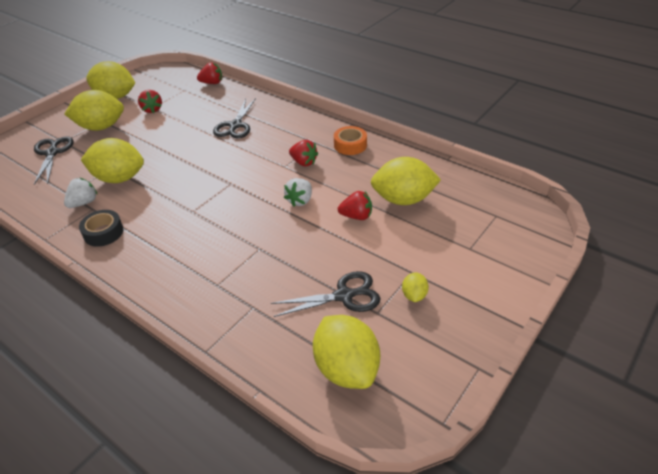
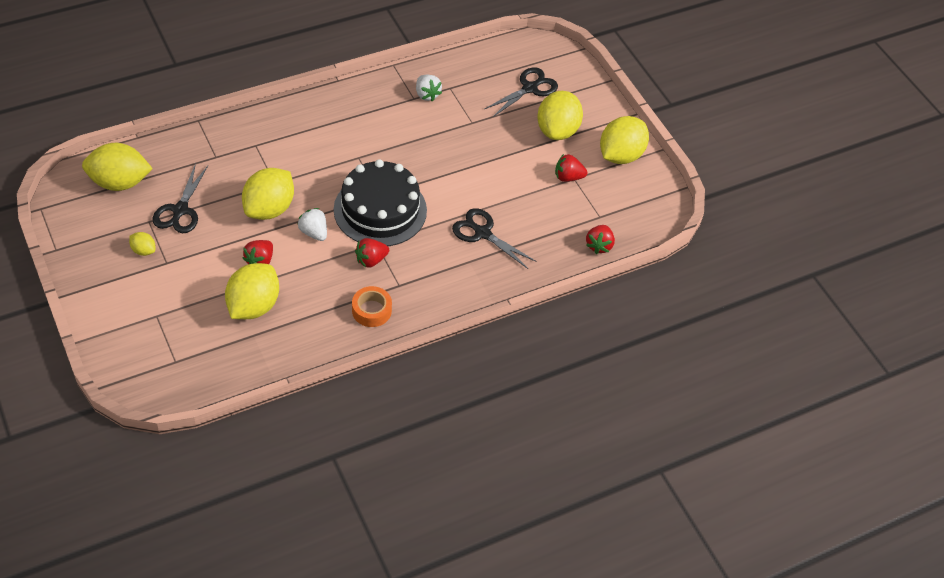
camera: 110 degrees right, 10 degrees up
(52, 153) = (530, 88): black scissors -> black scissors turned 60 degrees counterclockwise
(103, 233) = (373, 98): black tape -> none
(119, 178) = (448, 123): yellow lemon -> yellow lemon (269, 209)
(247, 177) = (380, 210): none -> black cake

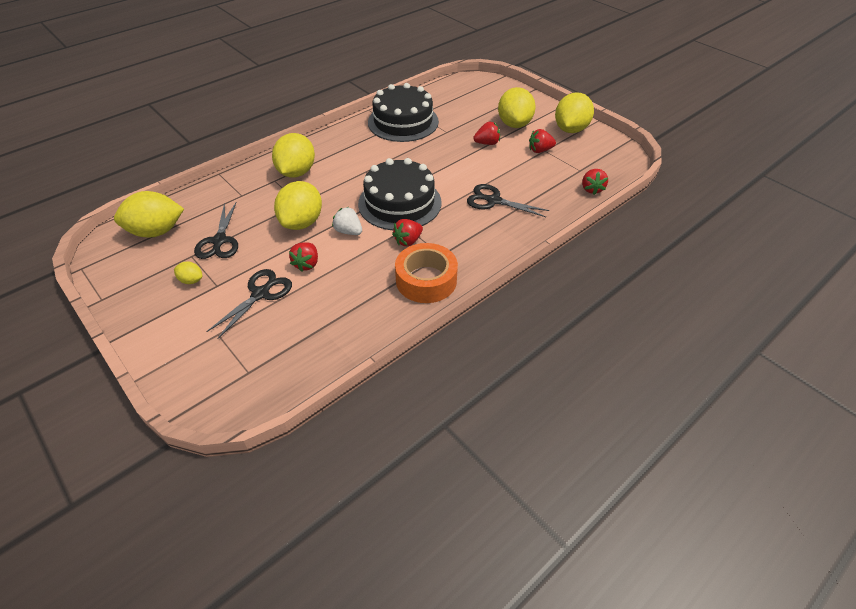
camera: 10 degrees left, 5 degrees down
(253, 306) = (313, 302): yellow lemon -> yellow lemon (296, 172)
(371, 310) = (426, 280): orange tape -> orange tape, size x1.60
(427, 94) = (403, 122): white strawberry -> black cake
(511, 151) = (487, 143): none -> red strawberry
(530, 88) = (479, 104): black scissors -> black scissors (260, 294)

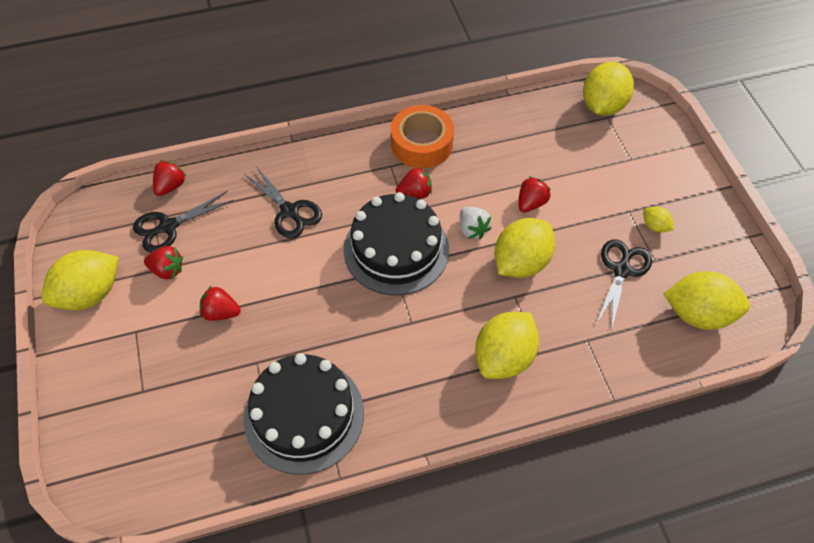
camera: 155 degrees left, 10 degrees up
(260, 294) = (585, 185): black scissors -> black scissors (168, 226)
(514, 124) = (151, 338): yellow lemon -> yellow lemon (602, 106)

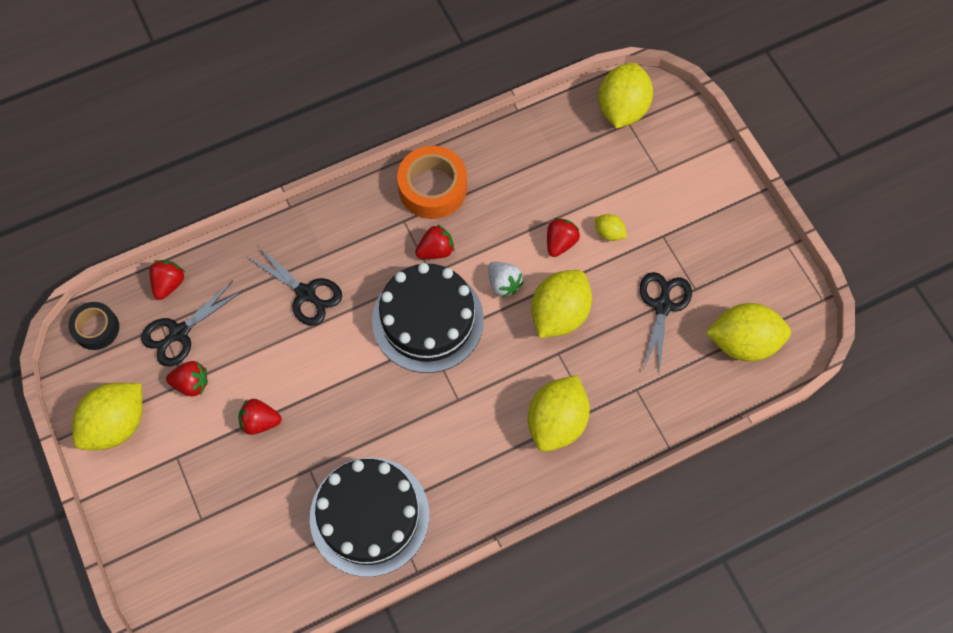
camera: 10 degrees left, 10 degrees up
(97, 212) = (96, 328): none -> black tape
(655, 226) = (691, 249): yellow lemon -> yellow lemon (609, 233)

